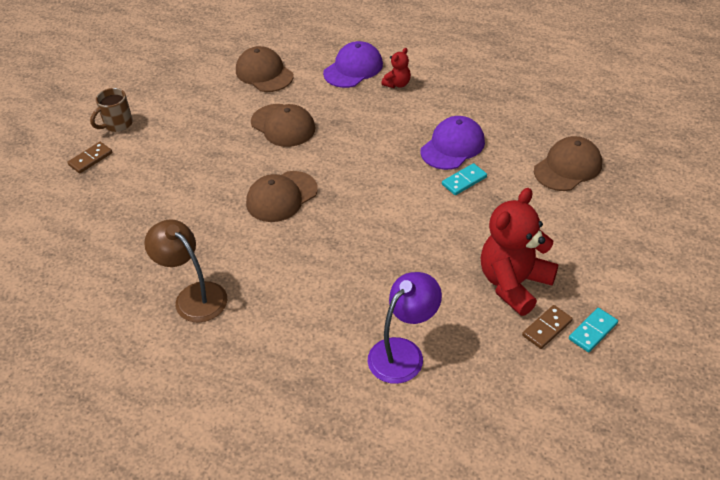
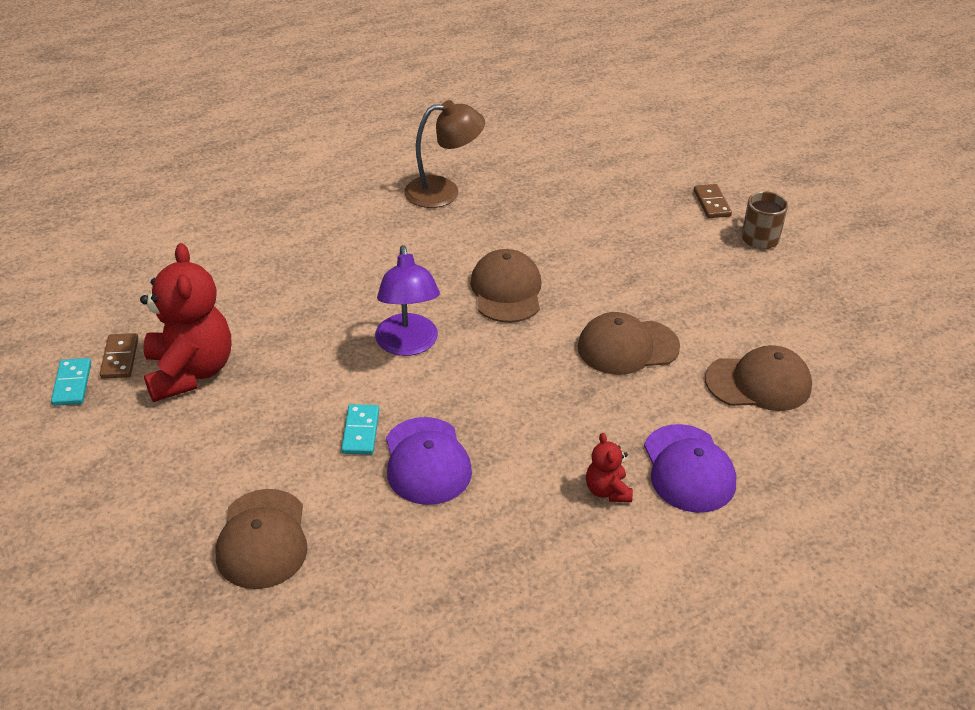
camera: 125 degrees right, 5 degrees down
(403, 352) = (228, 264): purple lamp -> purple lamp (408, 345)

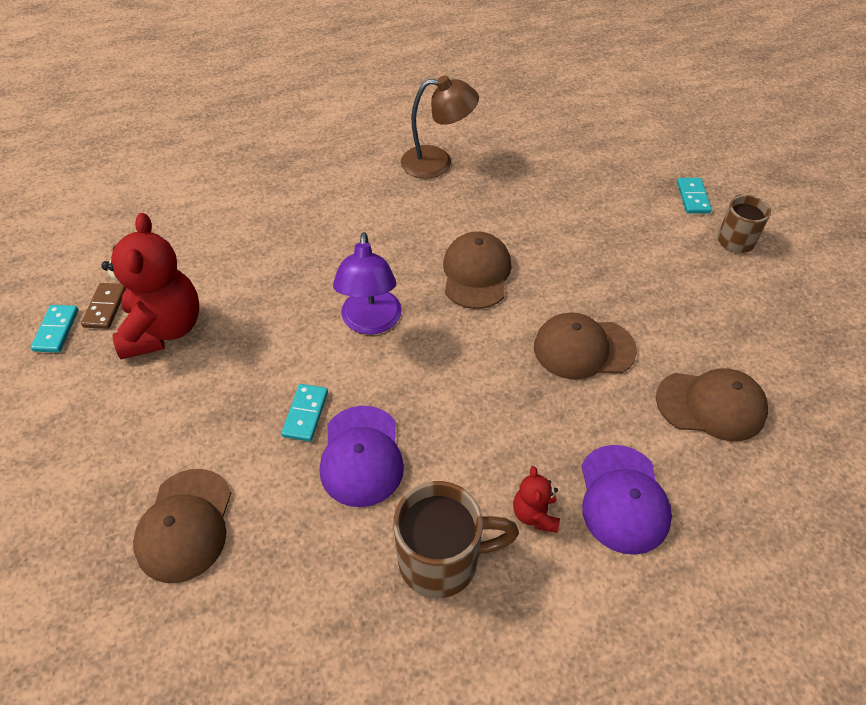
camera: 10 degrees right, 10 degrees up
(526, 538) = (442, 560): none -> brown mug
(711, 203) = (692, 197): brown domino -> turquoise domino

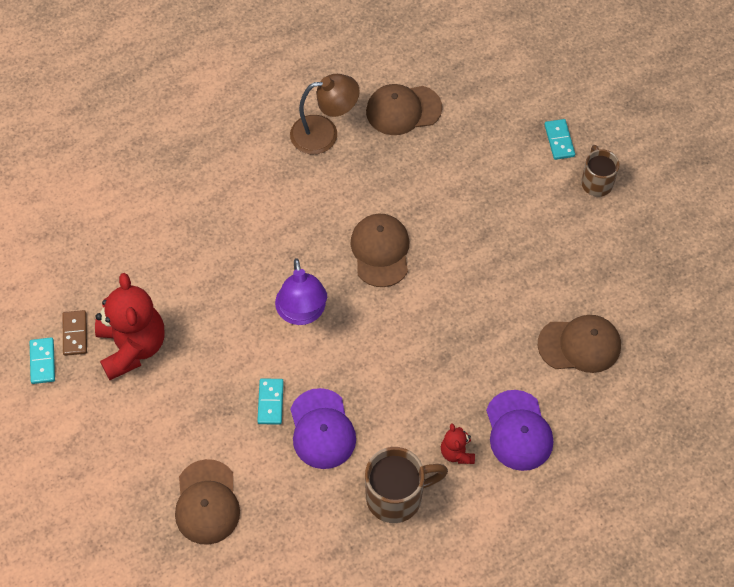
camera: 10 degrees left, 10 degrees up
(583, 348) = (478, 310): brown cap -> brown cap (403, 110)

